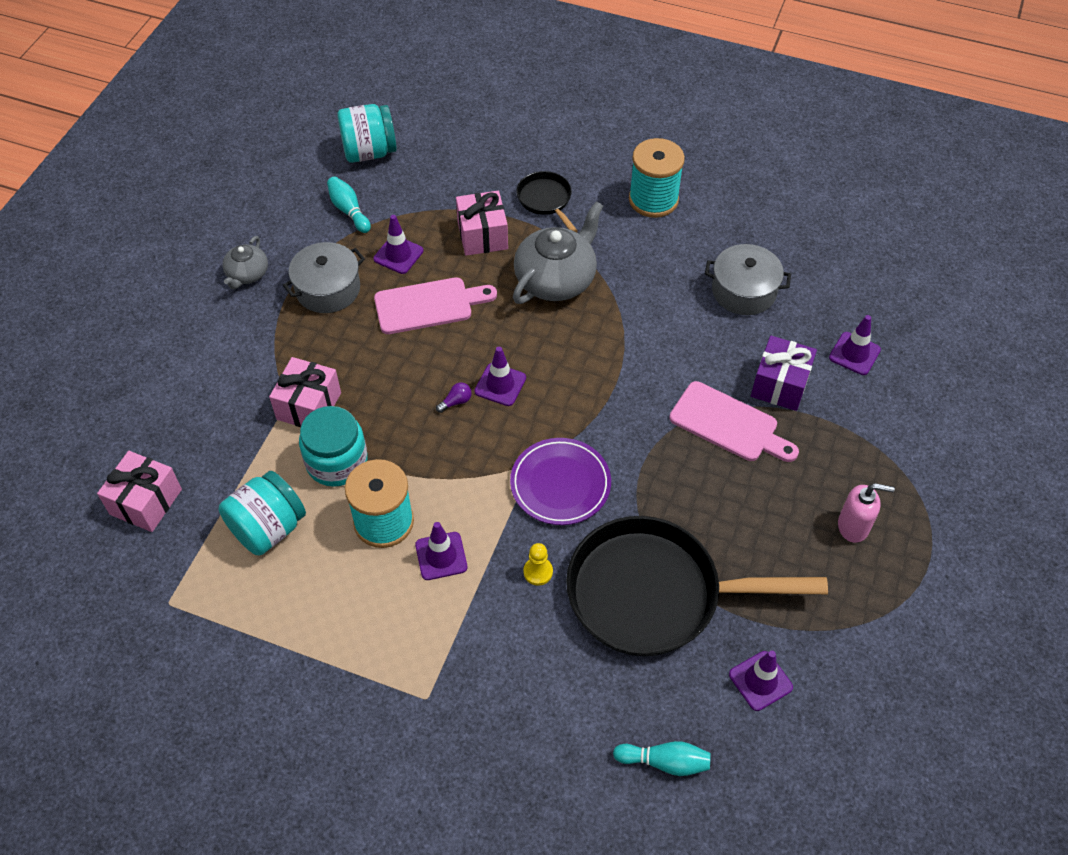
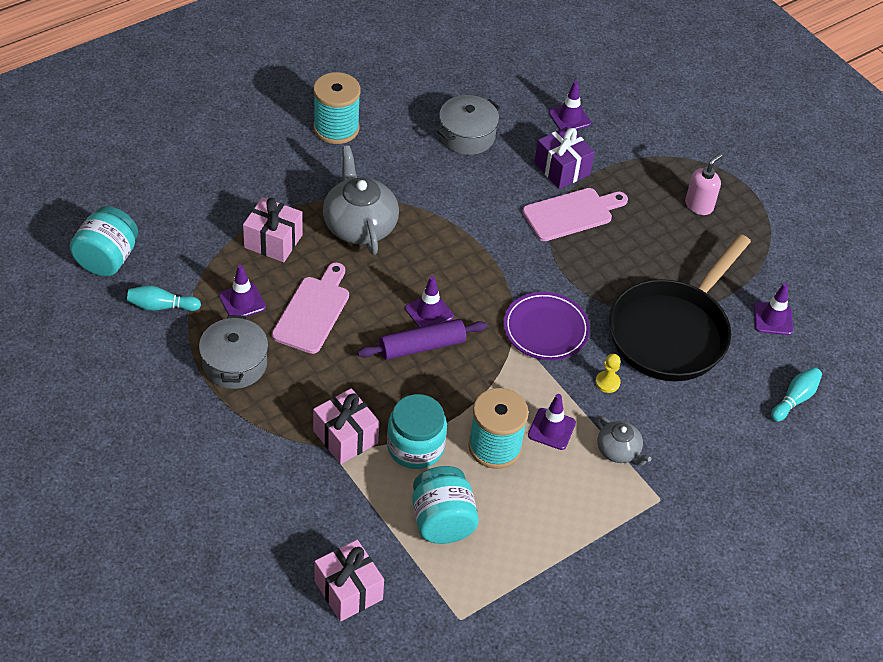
camera: 60 degrees left, 5 degrees down
(247, 274) = (165, 408): grey teapot -> grey teapot (619, 451)
(456, 402) = (422, 346): purple light bulb -> purple rolling pin
(546, 200) = (275, 185): black pan -> none

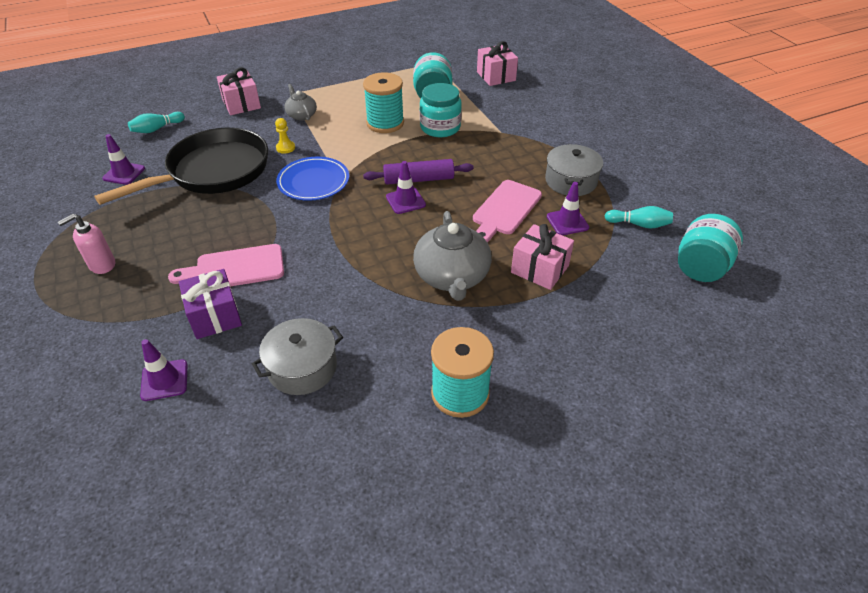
camera: 165 degrees left, 5 degrees down
(345, 437) = (488, 136): pink gift -> pink gift (241, 104)
(545, 329) = (313, 182): purple plate -> blue plate
(551, 429) = (341, 128): purple traffic cone -> none

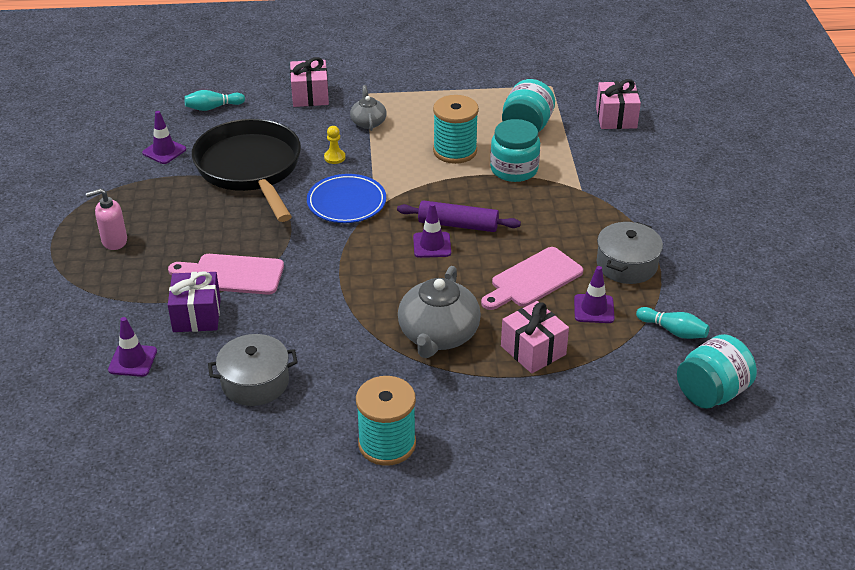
camera: 20 degrees right, 5 degrees down
(213, 172) = (250, 169): black pan -> black pan turned 90 degrees counterclockwise

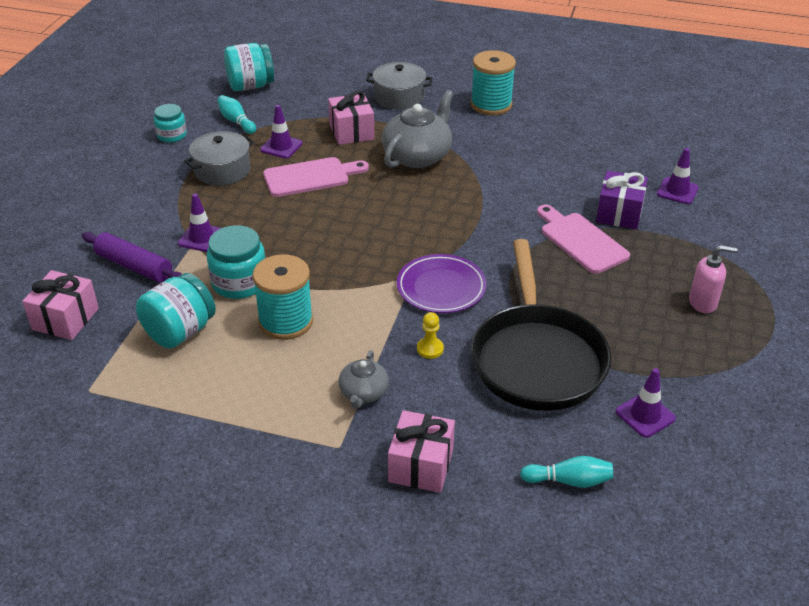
camera: 160 degrees left, 0 degrees up
(232, 274) = (581, 241): pink cutting board -> pink cutting board turned 150 degrees counterclockwise
(255, 382) = (576, 156): grey pot -> grey pot (399, 97)
(346, 202) = (441, 288): blue plate -> purple plate
(432, 245) = (379, 224): purple traffic cone -> purple traffic cone (201, 238)
(458, 225) = (341, 237): purple rolling pin -> purple rolling pin (134, 266)
(721, 293) = (172, 135): none -> turquoise jar

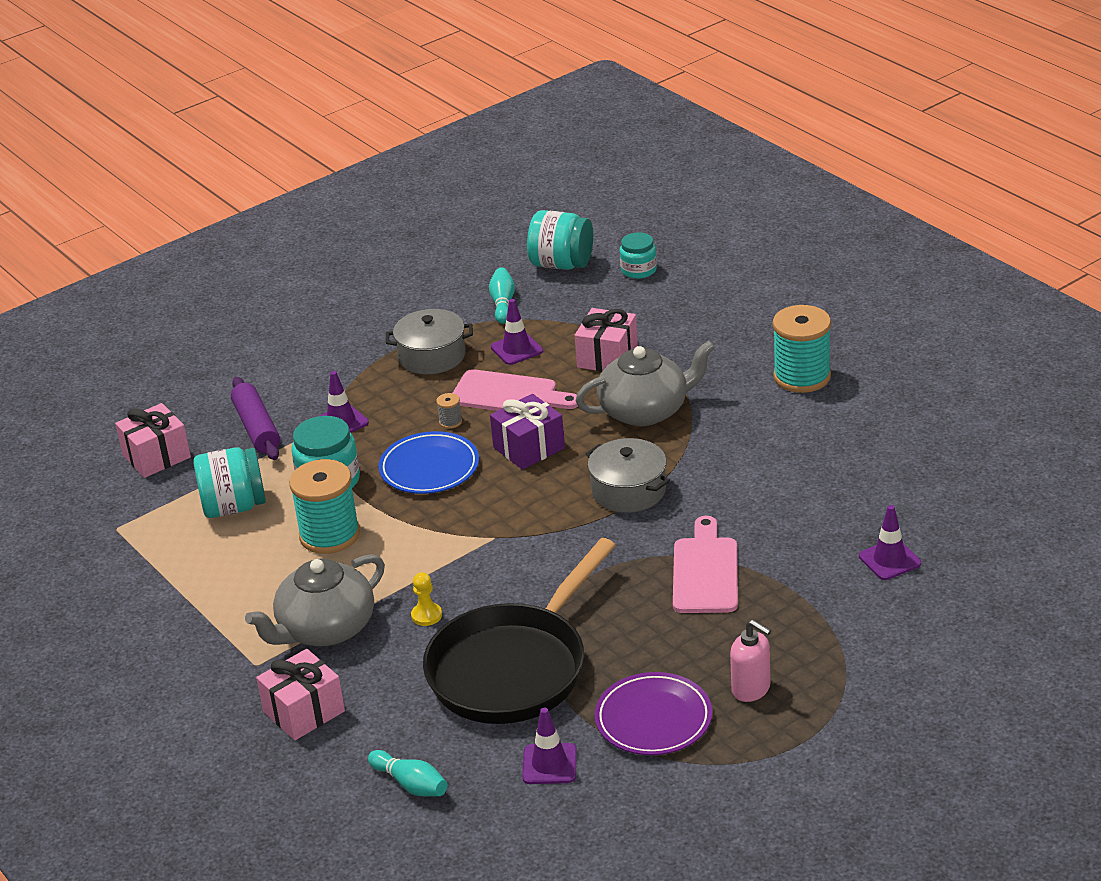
camera: 40 degrees right, 5 degrees down
(172, 135) = (424, 298): turquoise jar -> turquoise jar (638, 270)
(288, 209) = (450, 422): none -> grey spool
(309, 245) = (429, 468): none -> blue plate
(363, 393) = (325, 629): grey teapot -> grey teapot, size x1.83
(399, 97) = (707, 331): grey pot -> grey pot (628, 491)
(441, 288) = (504, 561): purple plate -> purple plate (653, 719)
(619, 213) = (787, 559): purple gift -> purple gift (529, 448)

